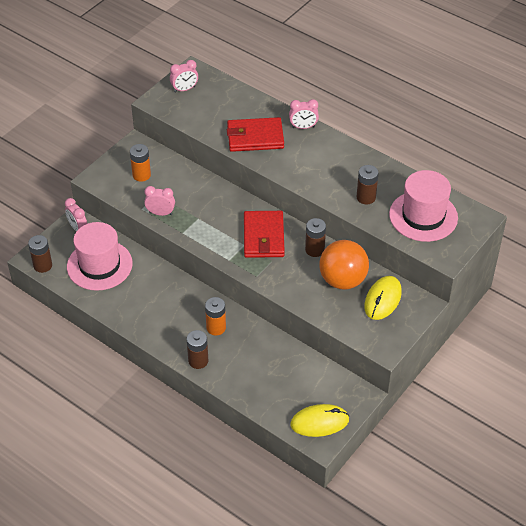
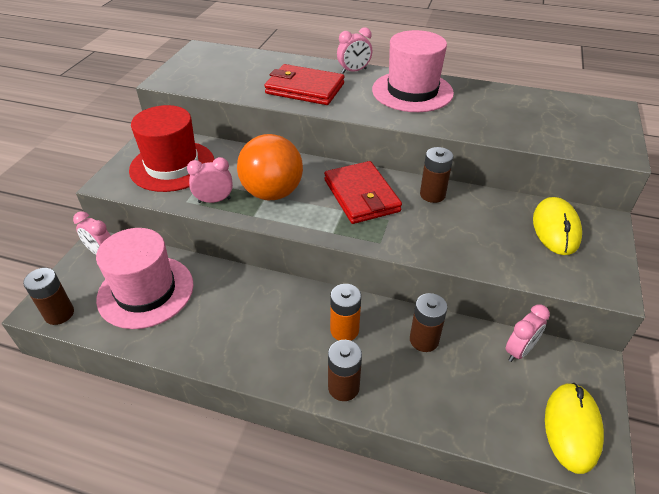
camera: 20 degrees left, 5 degrees down
(141, 175) = (172, 166): orange battery -> red hat
(184, 89) = (197, 64): pink clock -> pink clock (519, 351)
(255, 137) = (304, 88): red wallet -> red wallet turned 45 degrees clockwise
(319, 422) = (572, 428): yellow mouse -> yellow mouse turned 45 degrees counterclockwise
(342, 280) = (491, 219): orange ball -> orange ball (272, 193)
(366, 197) = (474, 116): brown battery -> brown battery (424, 340)
(423, 216) = (553, 119): pink hat -> pink hat (412, 91)

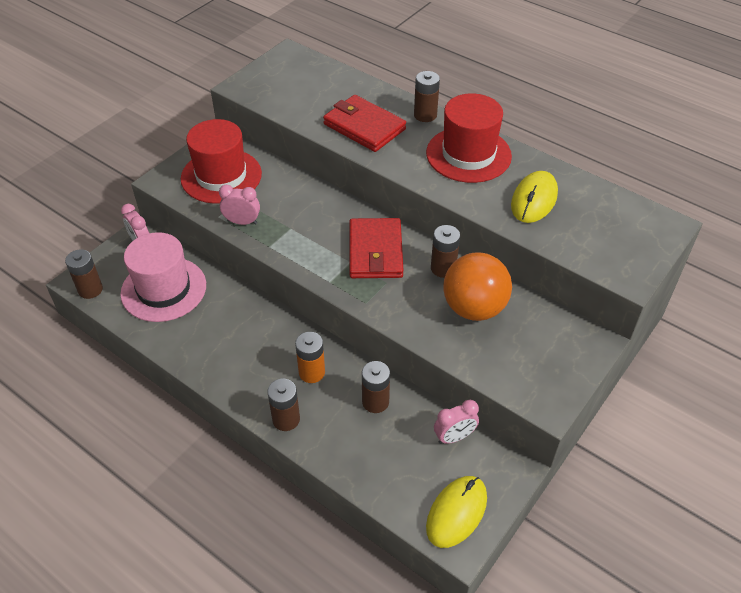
camera: 20 degrees right, 5 degrees up
(272, 193) = (296, 227): orange ball -> orange ball (474, 308)
(354, 71) = (425, 115): pink clock -> brown battery
(412, 91) = (468, 154): pink hat -> red hat
(555, 229) = (539, 335): yellow mouse -> yellow mouse (534, 200)

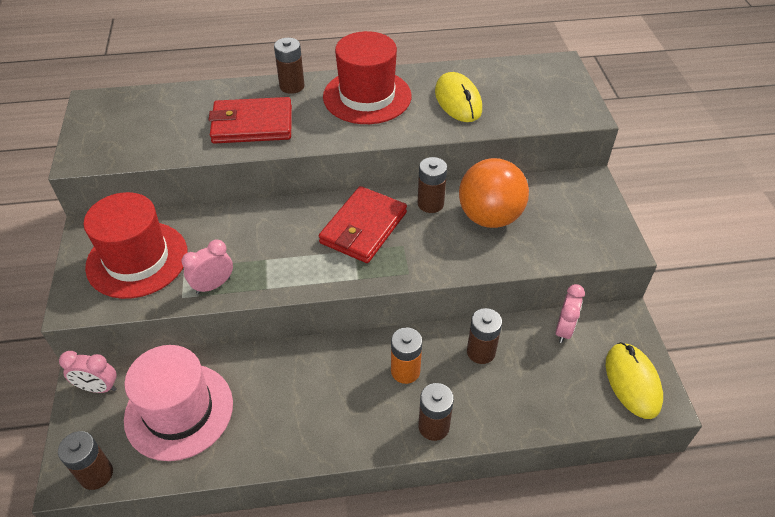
camera: 45 degrees left, 0 degrees up
(375, 251) = (363, 228): red wallet -> red wallet turned 75 degrees clockwise

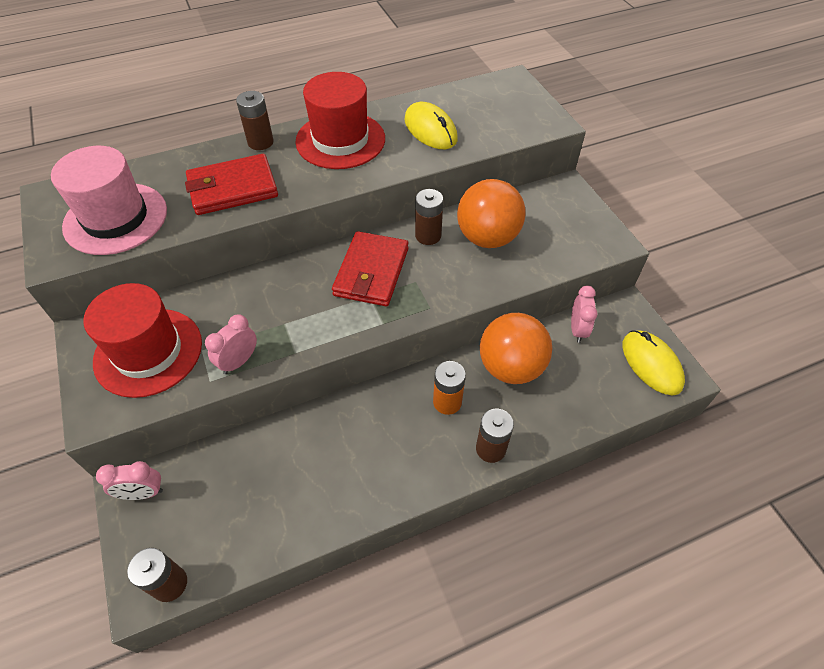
camera: 15 degrees left, 5 degrees up
(179, 411) = (236, 496): pink hat -> pink hat (116, 218)
(481, 352) = (510, 367): brown battery -> orange ball

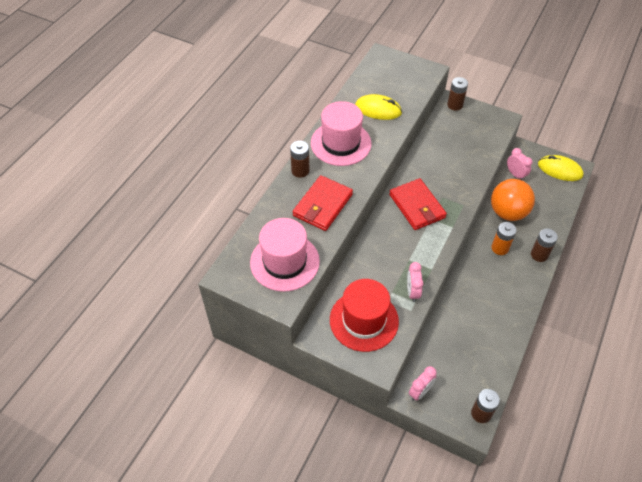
camera: 40 degrees left, 0 degrees up
(340, 140) = (341, 143): red hat -> pink hat
(428, 236) = (420, 170): brown battery -> brown battery (455, 105)
(487, 238) = (448, 153): orange ball -> none

